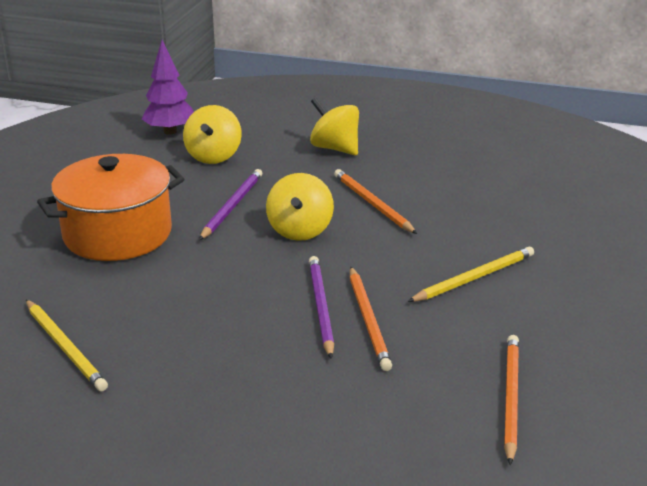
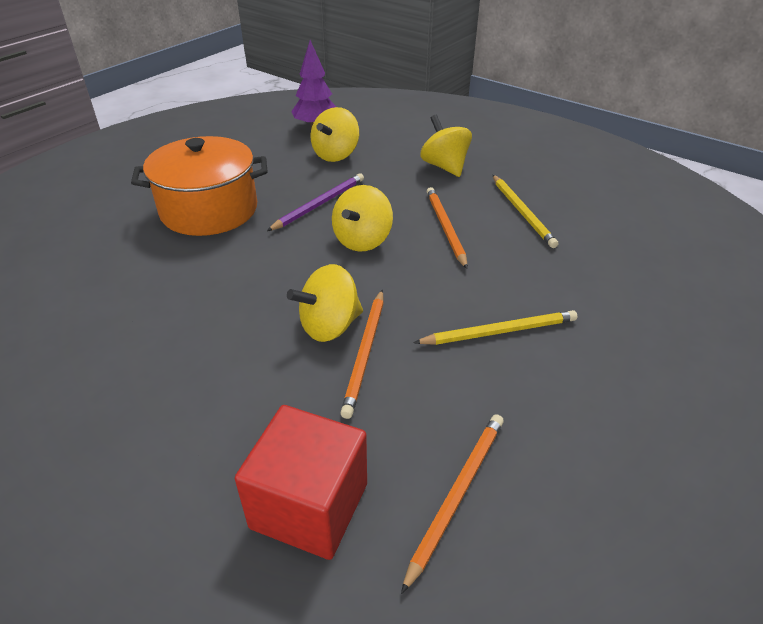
camera: 20 degrees right, 10 degrees up
(65, 347) = (88, 309): yellow pencil -> yellow pencil (522, 212)
(321, 307) = (329, 326): purple pencil -> yellow spinning top
(399, 436) = (309, 505): none -> red cube

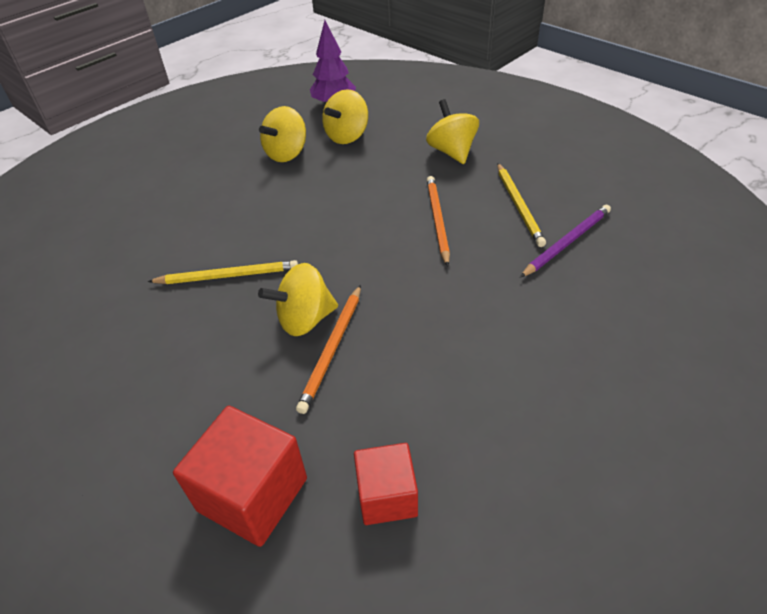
camera: 10 degrees right, 5 degrees up
(209, 210) = (217, 193): orange pot -> none
(319, 204) = (321, 190): purple pencil -> purple pencil (567, 242)
(362, 240) = (354, 231): yellow spinning top -> yellow spinning top (287, 154)
(457, 494) = (387, 496): orange pencil -> red cube
(499, 331) = (465, 334): yellow pencil -> yellow pencil (228, 276)

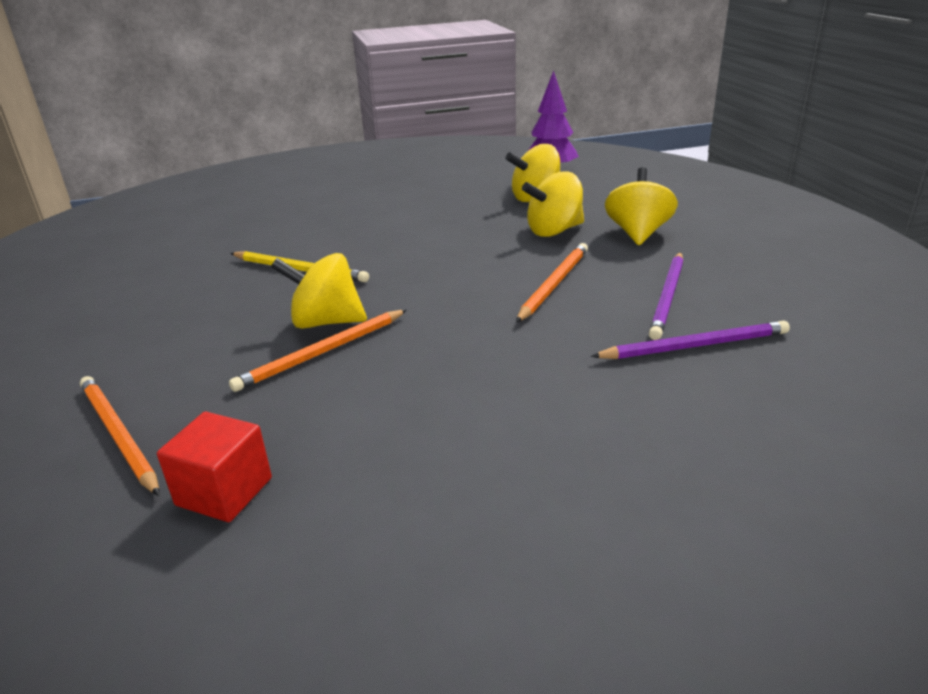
camera: 30 degrees right, 15 degrees down
(252, 494) = (118, 435): red cube -> orange pencil
(287, 154) = (460, 198): yellow spinning top -> yellow spinning top (554, 231)
(519, 206) = (668, 297): yellow pencil -> purple pencil

